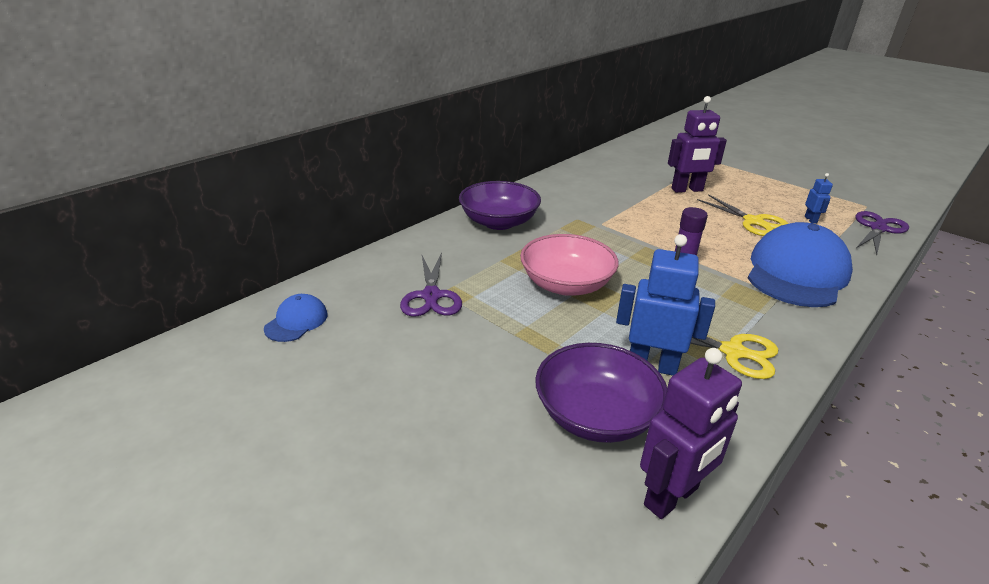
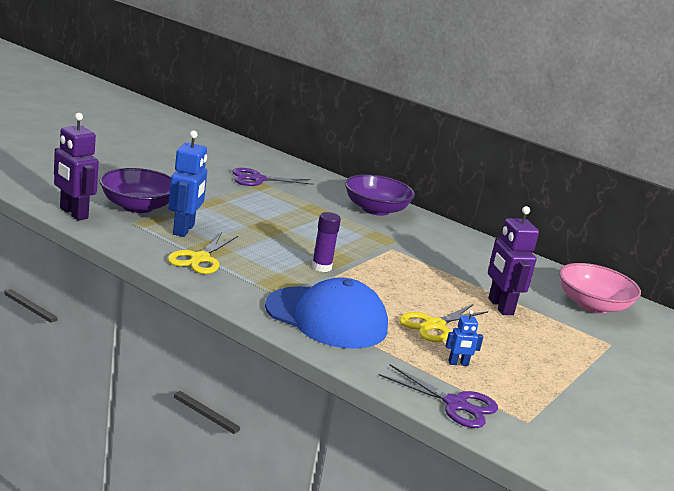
camera: 80 degrees right, 10 degrees down
(296, 321) = (224, 147): blue cap -> none
(566, 284) = (281, 219): pink bowl -> pink bowl (592, 305)

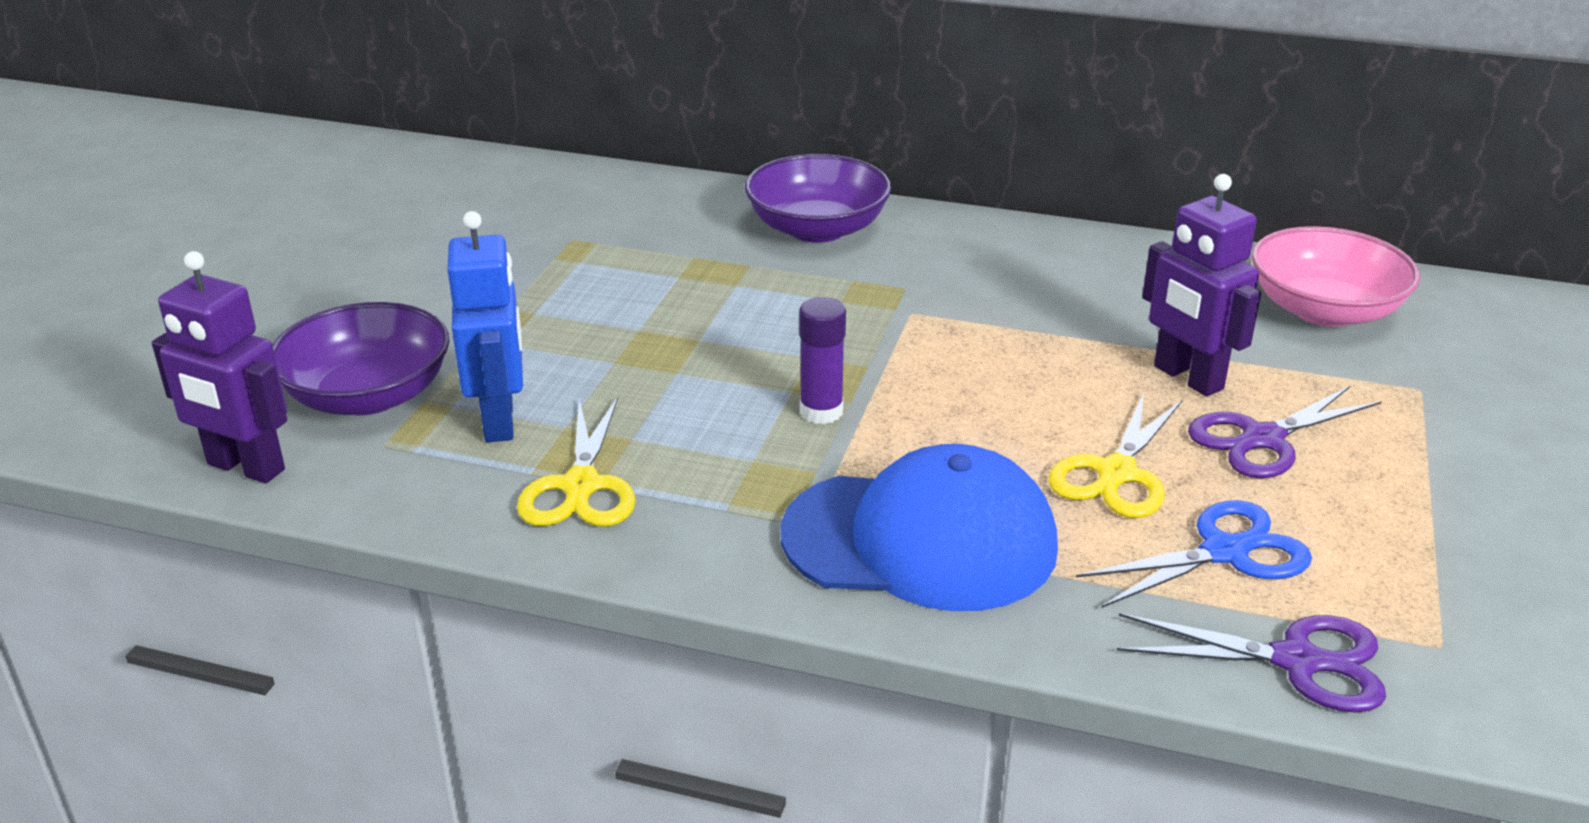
camera: 15 degrees left, 10 degrees up
(258, 179) = (557, 235): purple scissors -> purple scissors (1263, 439)
(458, 363) = (1224, 552): blue robot -> blue scissors

